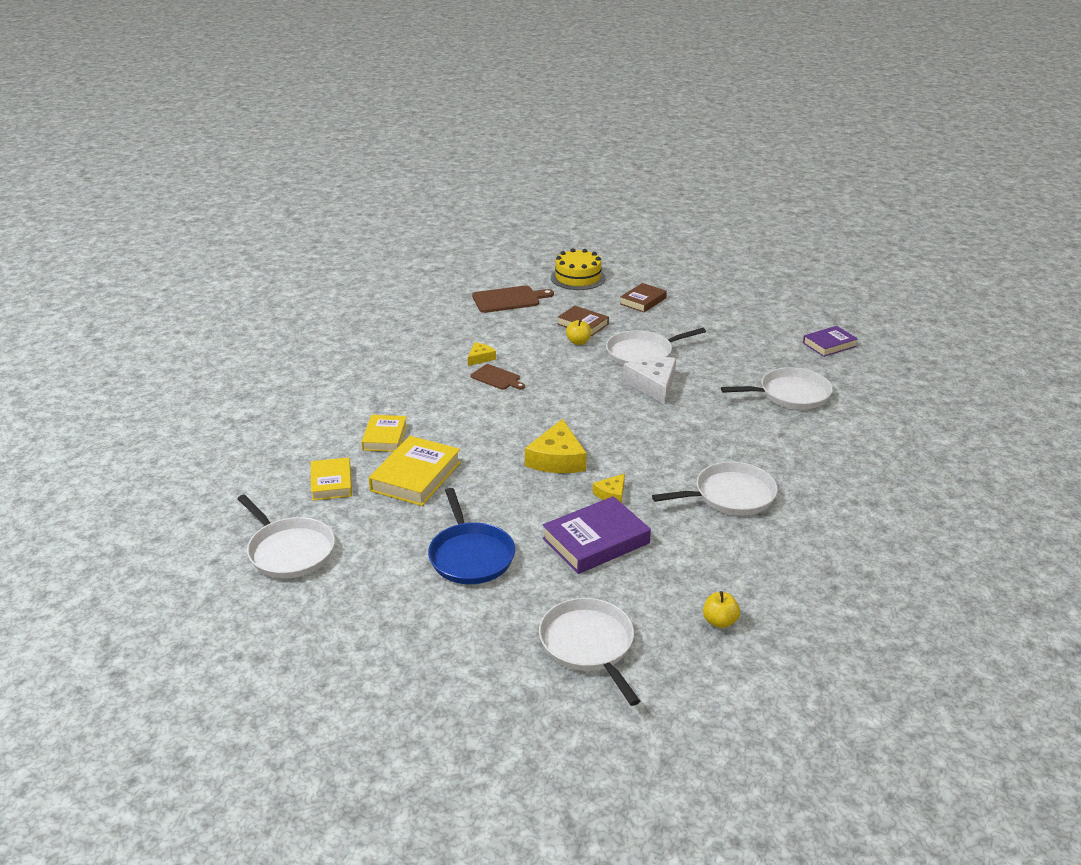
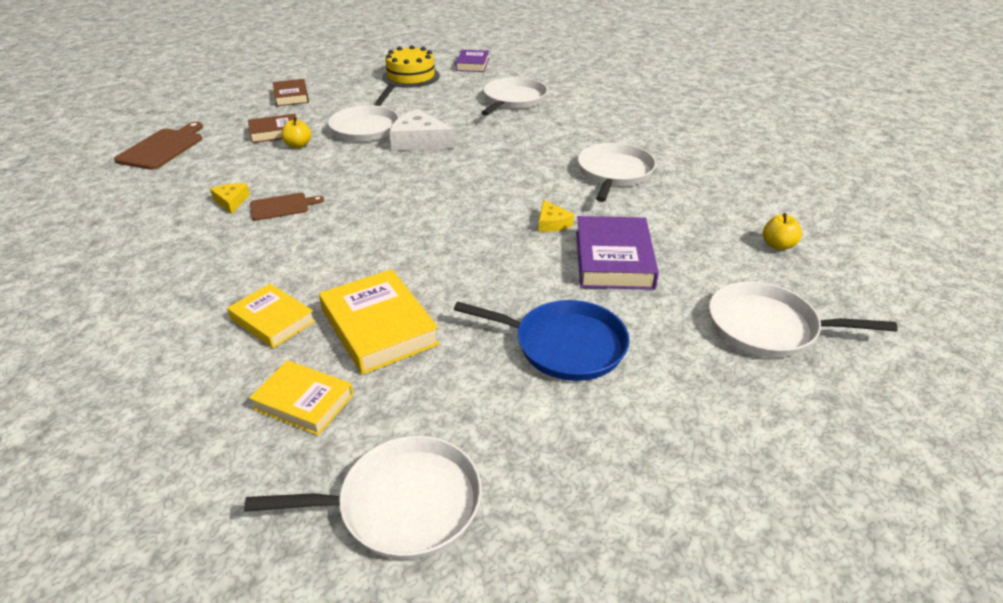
camera: 55 degrees left, 5 degrees up
(557, 459) = (463, 228): yellow cheese -> none
(578, 277) = (198, 105): yellow cake -> yellow cake (411, 76)

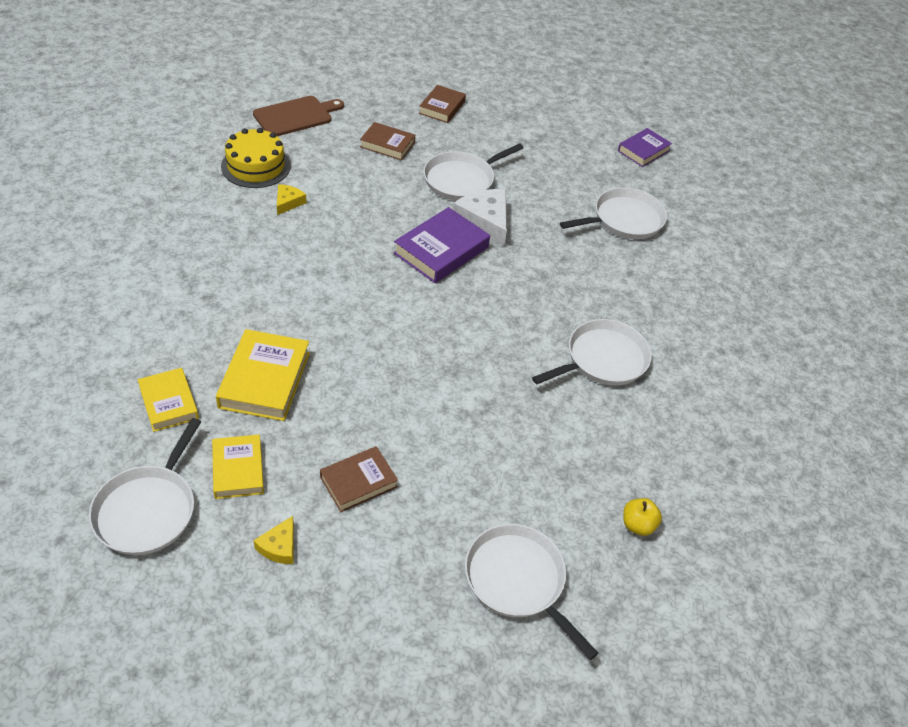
camera: 35 degrees right, 10 degrees up
(272, 320) = (212, 328): yellow book -> yellow book (238, 470)
(282, 206) = (315, 229): brown cutting board -> none
(298, 145) = (389, 170): yellow apple -> none
(402, 504) = (148, 509): white pan -> white pan turned 75 degrees clockwise
(411, 76) = (568, 136): yellow cake -> yellow cake (256, 166)
(552, 223) = (484, 374): yellow cheese -> yellow cheese (279, 546)
(564, 345) = (358, 482): blue pan -> brown book
(614, 259) = (486, 440): purple book -> purple book (441, 250)

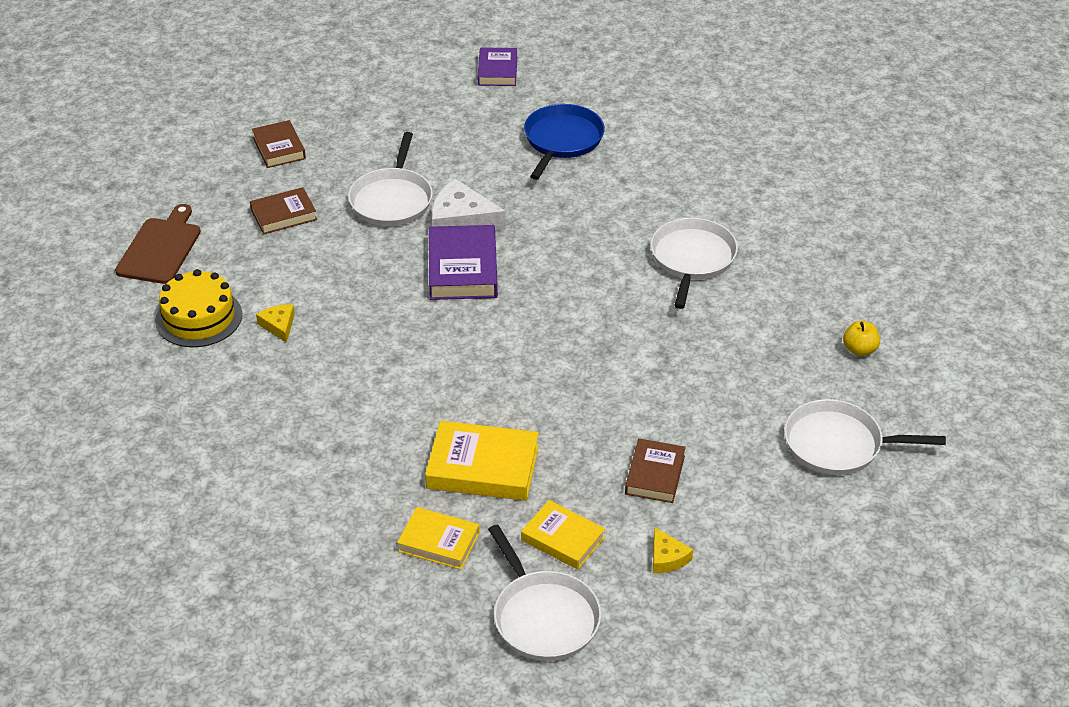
camera: 40 degrees left, 5 degrees down
(264, 380) = (482, 467): yellow book -> yellow book turned 45 degrees counterclockwise
(624, 220) = (562, 140): white pan -> blue pan

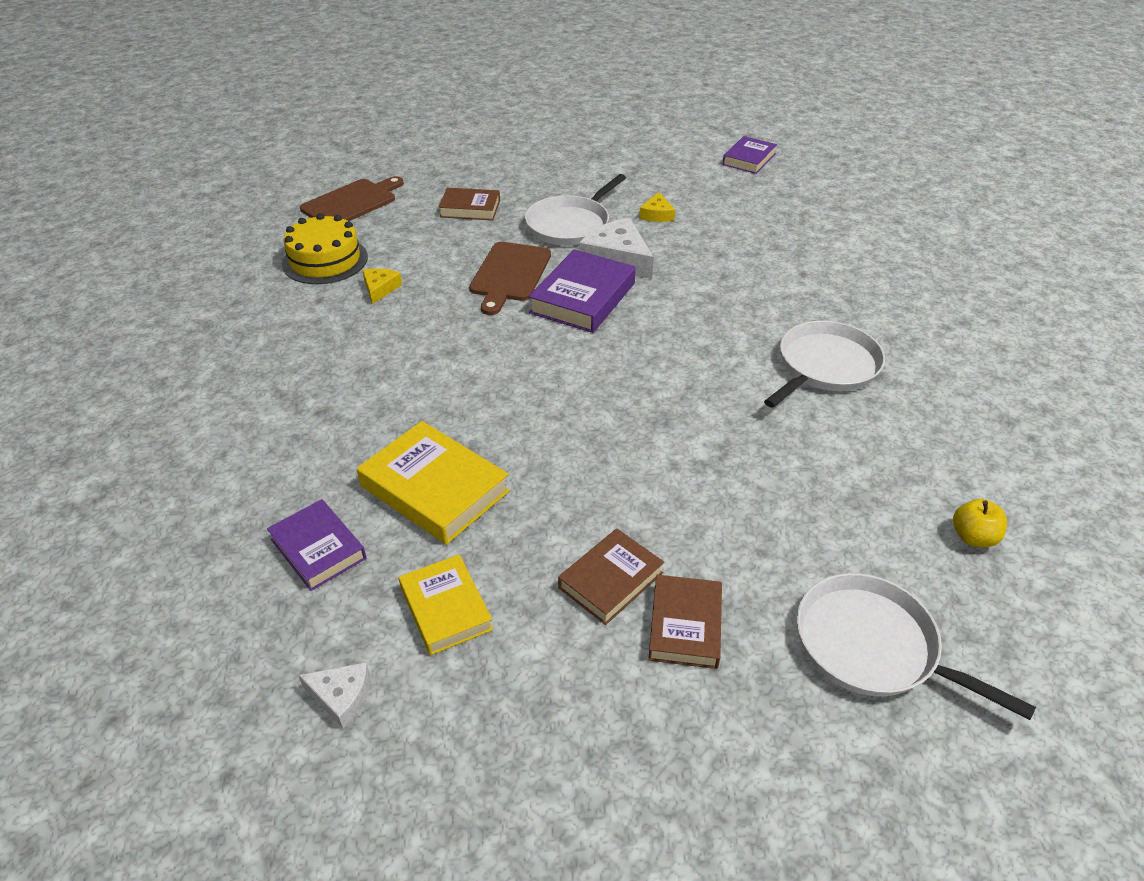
camera: 30 degrees right, 0 degrees up
(279, 148) = (514, 163): brown book -> brown book (685, 625)
(381, 270) = (509, 274): none -> brown cutting board
(439, 542) = (318, 549): yellow book -> purple book
(543, 617) = (341, 696): white pan -> white cheese
(562, 140) = (766, 225): blue pan -> none
(667, 558) = (544, 694): yellow cheese -> yellow cheese (657, 214)

